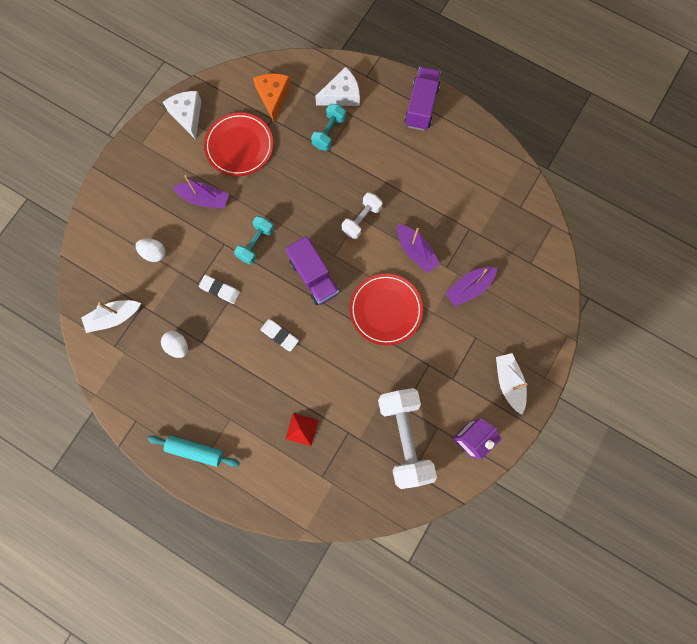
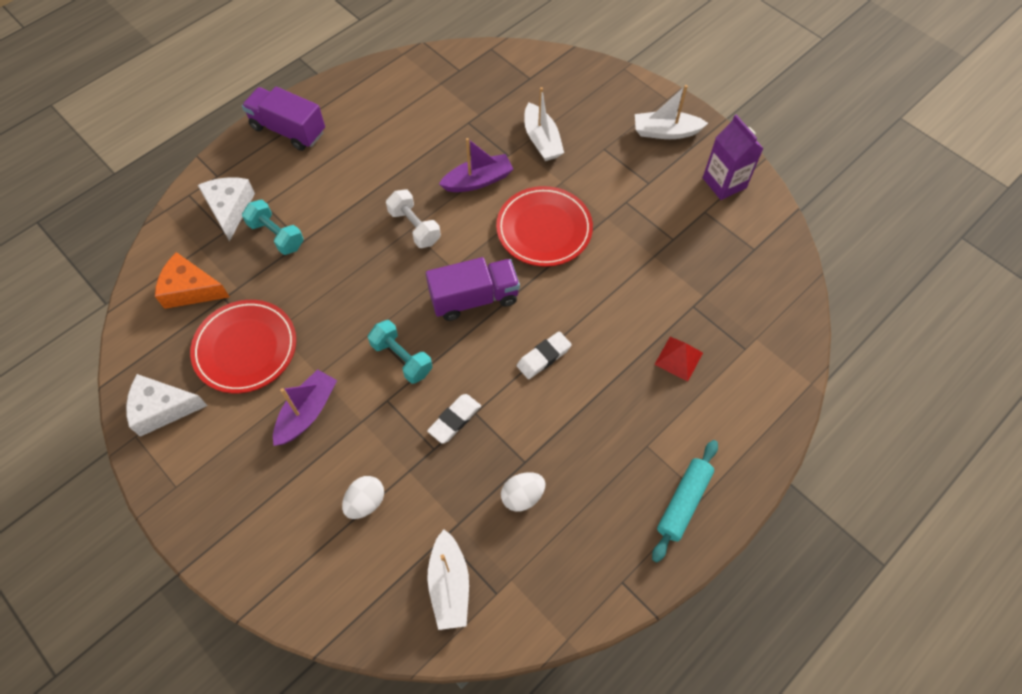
camera: 75 degrees left, 15 degrees down
(404, 438) = (711, 247): white dumbbell -> none
(469, 288) = (542, 140): purple boat -> white boat

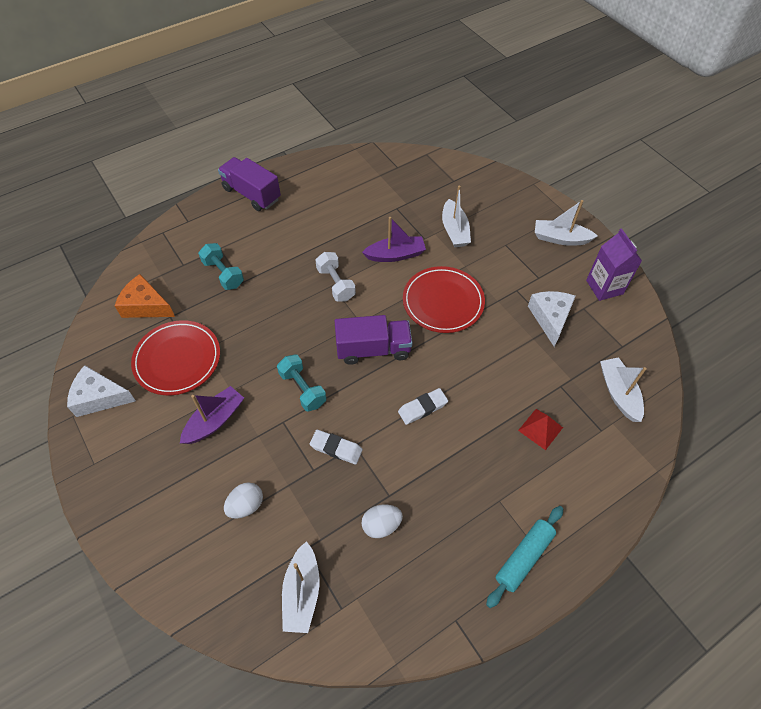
camera: 10 degrees right, 5 degrees down
(229, 209) = (191, 248): white cheese -> white cheese (550, 318)
(454, 420) = (336, 448): white eraser -> white eraser turned 60 degrees clockwise
(757, 304) = (618, 393): none -> white boat

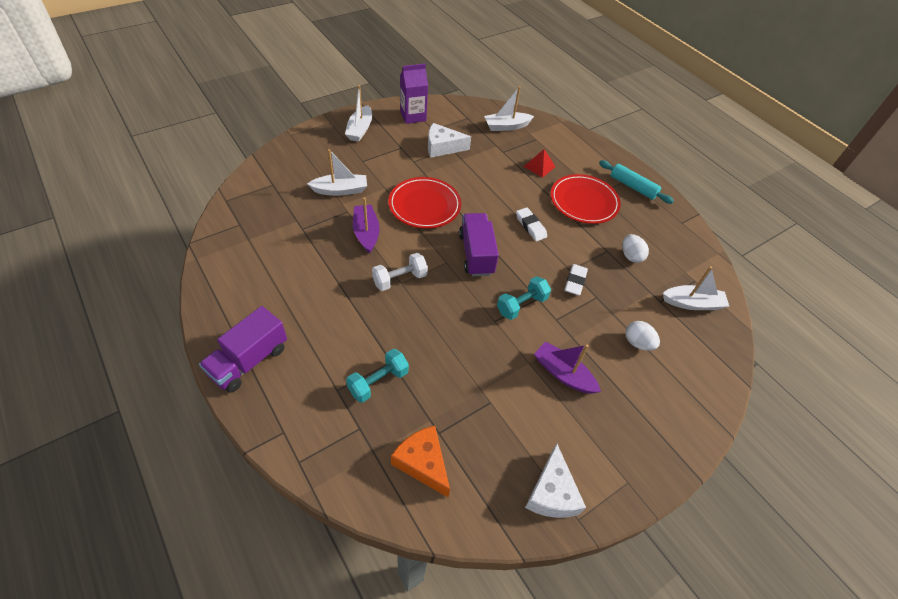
camera: 95 degrees left, 5 degrees down
(146, 306) = (422, 463): orange cheese -> orange cheese turned 120 degrees clockwise
(177, 359) = (497, 416): red plate -> red plate (584, 201)

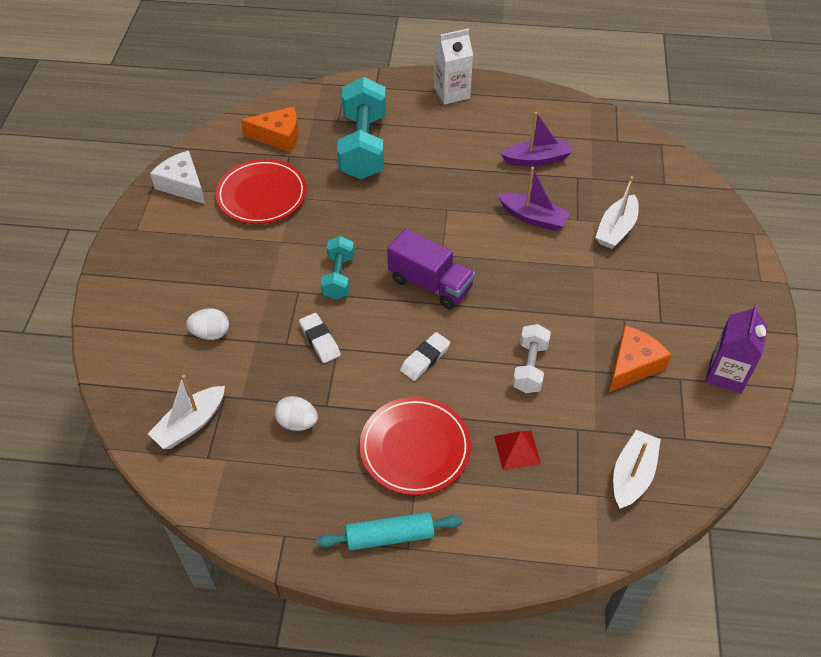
camera: 135 degrees right, 0 degrees up
(249, 361) = (452, 93): purple truck -> white carton
(360, 129) = (726, 301): white boat -> none
(378, 382) = (363, 146): turquoise dumbbell -> turquoise dumbbell, size x1.86
(400, 279) = (451, 210): white dumbbell -> white dumbbell (530, 367)
(424, 205) = (537, 284): red plate -> red plate (262, 195)
(442, 147) = (632, 365): white cheese -> orange cheese
(530, 226) = (425, 359): white eraser -> white eraser turned 60 degrees counterclockwise
(563, 374) = (247, 256): purple boat -> purple boat (536, 159)

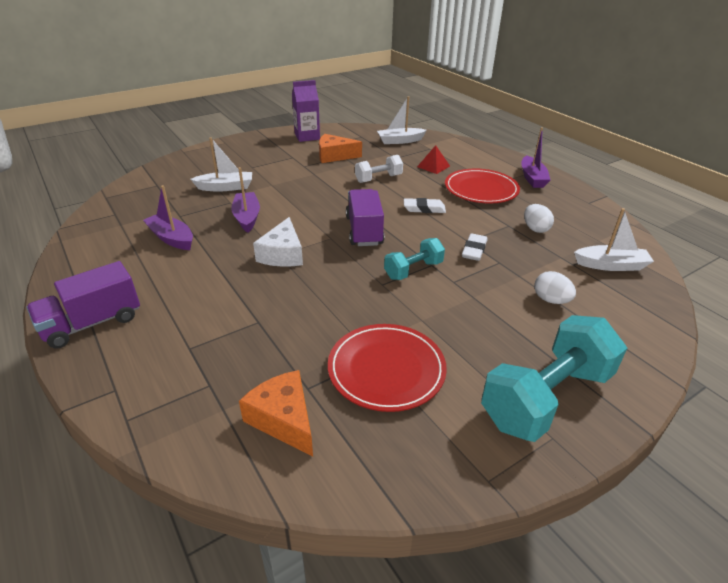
camera: 130 degrees left, 15 degrees down
(183, 185) = (451, 450): white cheese -> white cheese (283, 254)
(363, 146) = (240, 340): turquoise dumbbell -> turquoise dumbbell (546, 398)
(390, 536) = (532, 178): turquoise rolling pin -> purple boat
(452, 93) = (92, 323): white carton -> purple truck

